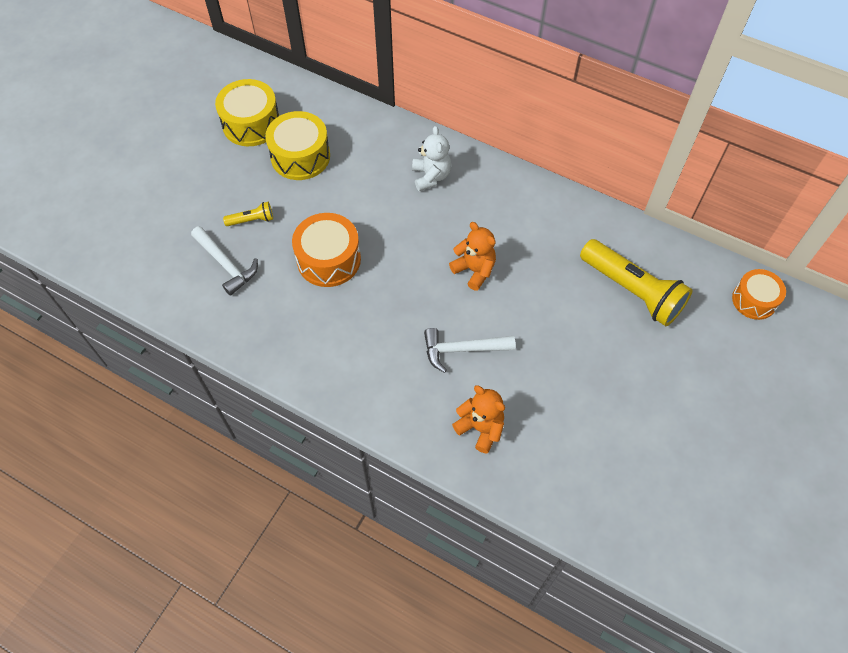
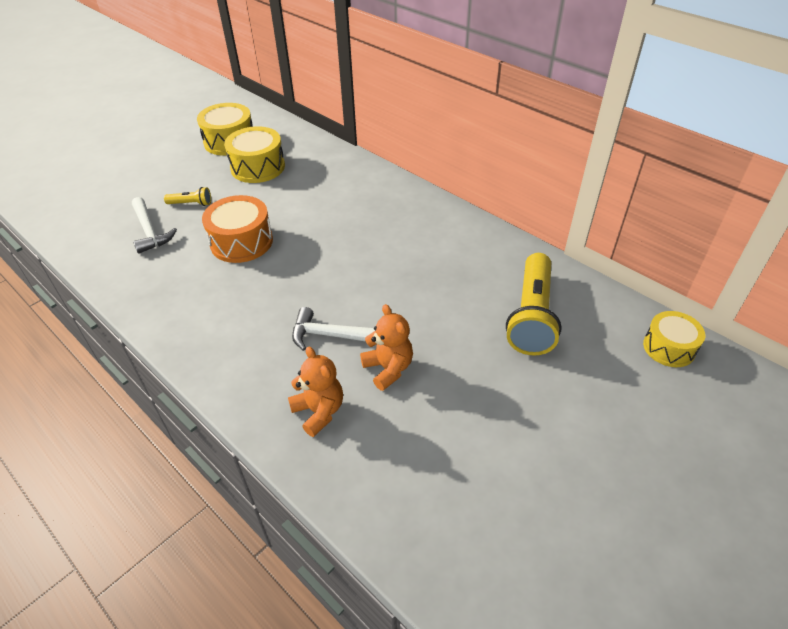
camera: 15 degrees right, 15 degrees down
(431, 176) = (365, 196): white teddy bear -> none
(474, 270) = (374, 272): orange teddy bear -> orange teddy bear (388, 368)
(632, 291) = (531, 316): yellow flashlight -> yellow flashlight turned 45 degrees clockwise
(754, 300) = (669, 347): orange drum -> yellow drum

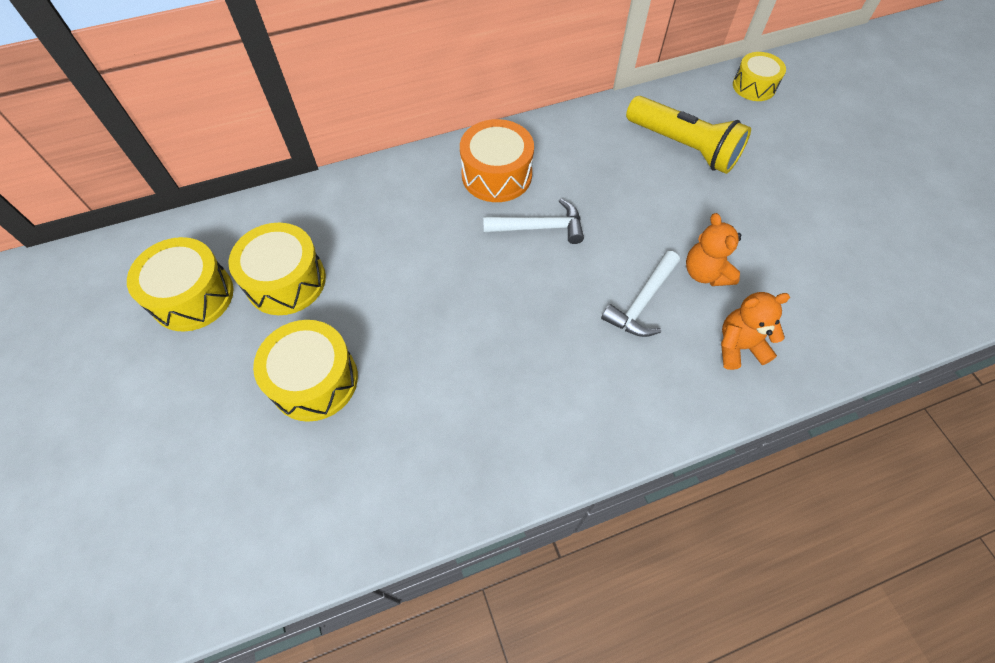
camera: 65 degrees left, 15 degrees up
(150, 231) = (344, 446): white hammer -> white hammer (539, 227)
(191, 204) = (314, 380): yellow flashlight -> yellow drum
(241, 242) = (437, 342): orange drum -> orange drum (496, 175)
(388, 368) = (705, 273): orange teddy bear -> orange teddy bear turned 105 degrees counterclockwise

